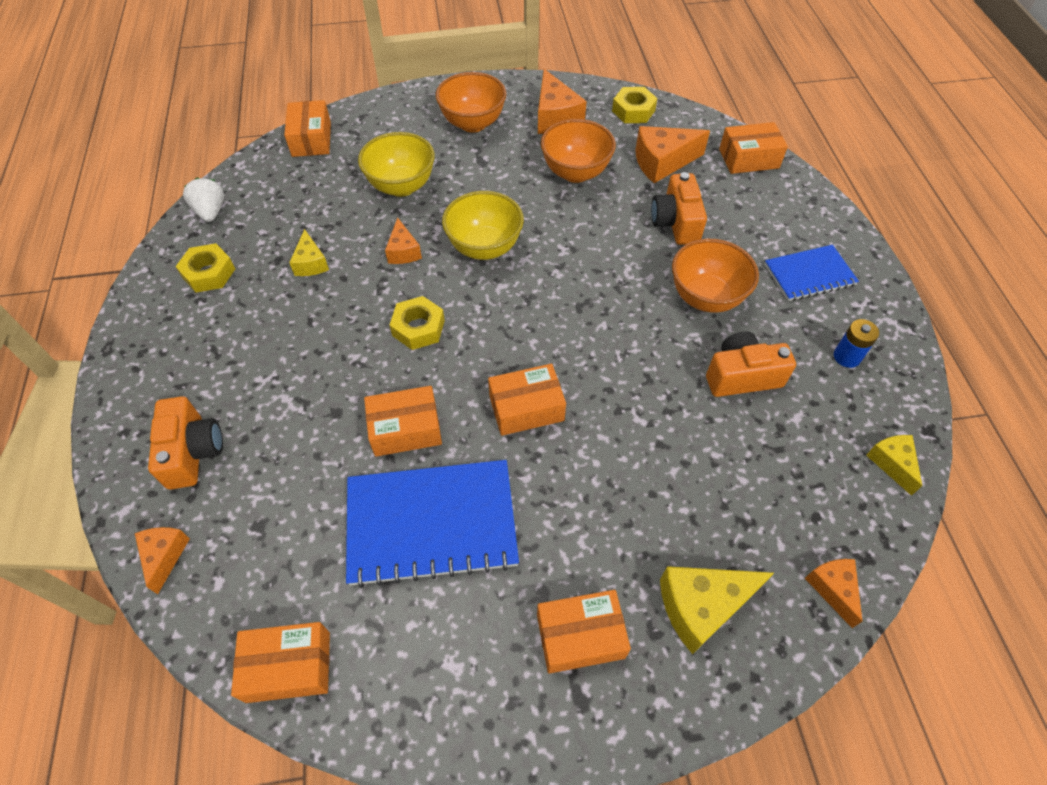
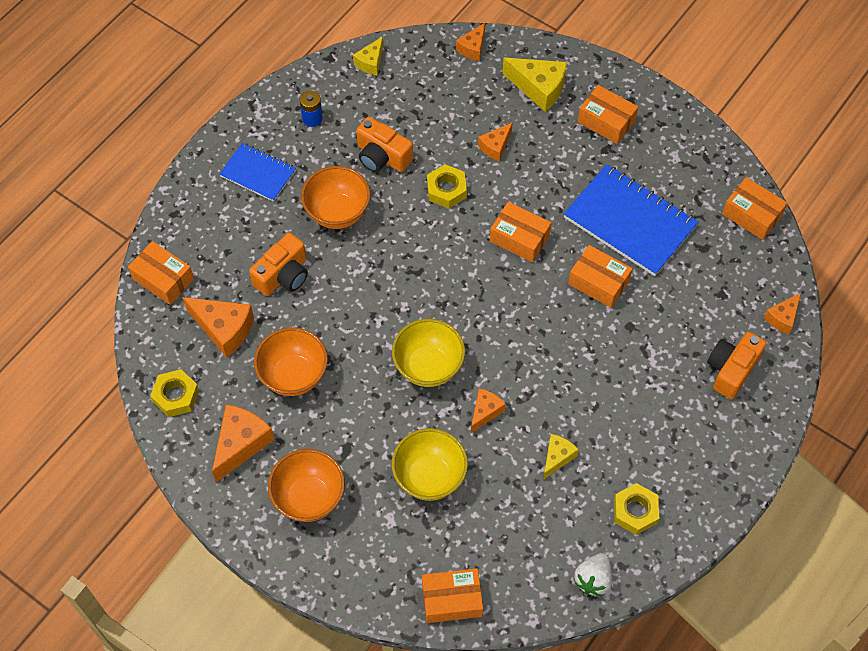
camera: 135 degrees left, 5 degrees up
(311, 139) = (452, 600): orange box -> orange box turned 45 degrees clockwise
(418, 328) = (531, 342): yellow nut -> yellow nut (446, 190)
(658, 484) = (495, 146): none -> orange cheese

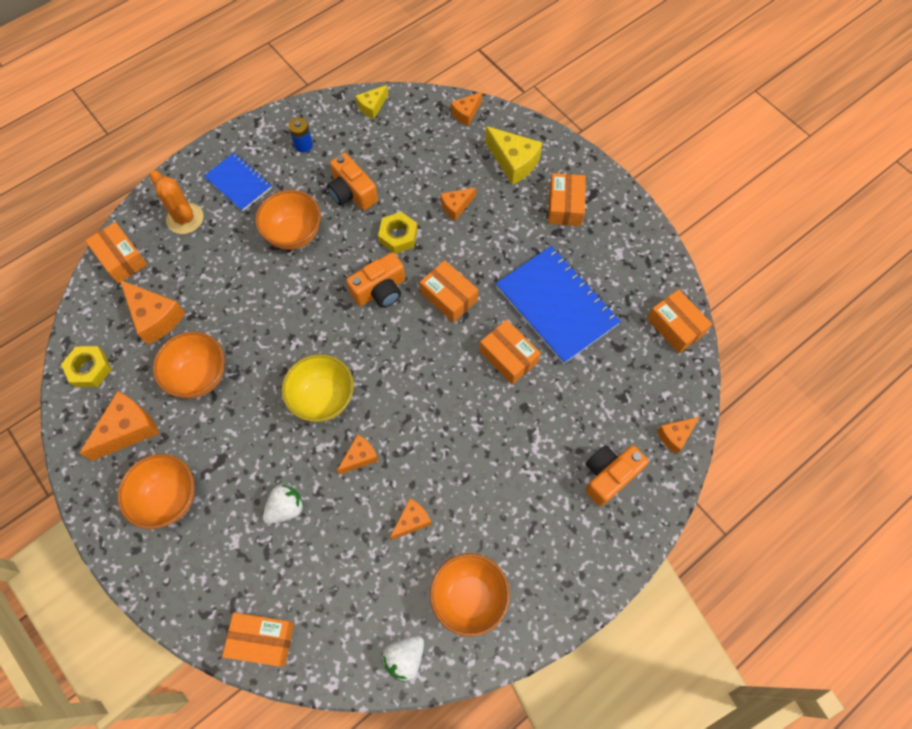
camera: 15 degrees right, 5 degrees up
(215, 223) = (185, 218): none -> orange cactus
(283, 275) = (226, 280): orange camera -> orange camera (380, 290)
(429, 477) = (286, 508): yellow bowl -> white strawberry
(557, 457) = (412, 521): yellow cheese -> orange cheese
(606, 121) = (565, 206): orange box -> orange box turned 45 degrees clockwise
(635, 511) = (469, 597): yellow nut -> orange bowl

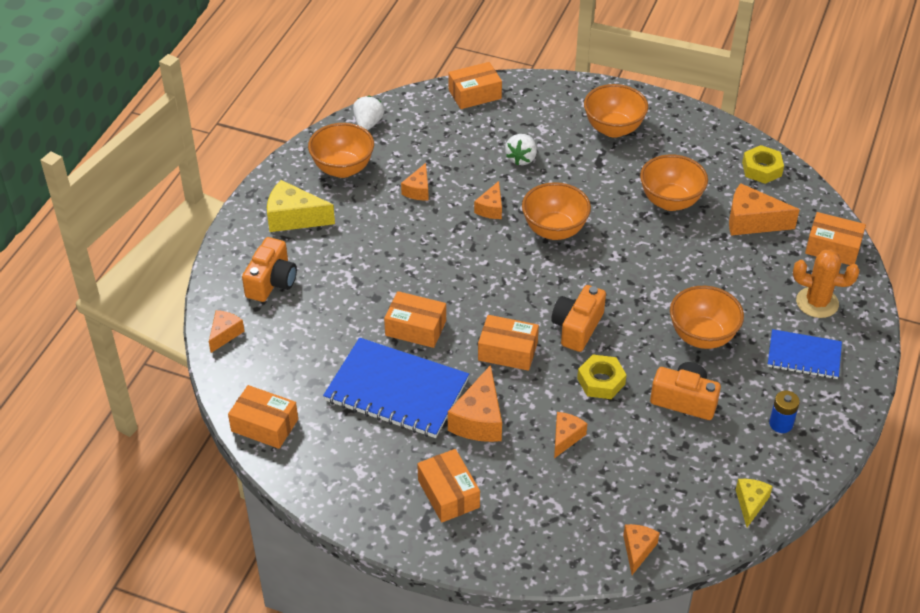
camera: 150 degrees right, 20 degrees down
(128, 430) = (687, 150): orange cheese -> orange cheese (479, 419)
(323, 399) = (554, 230): yellow bowl -> orange bowl
(513, 162) = (539, 516): yellow cheese -> yellow cheese (294, 218)

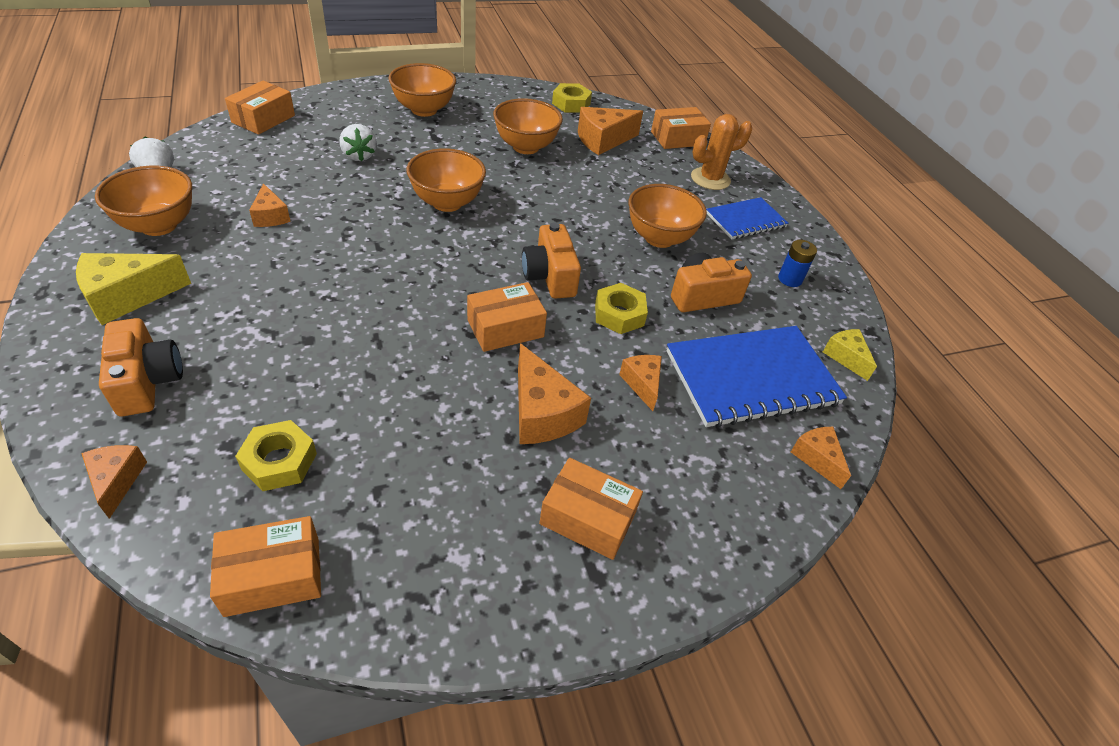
camera: 45 degrees left, 0 degrees up
(308, 367) = (279, 461): none -> yellow nut
(396, 390) = (420, 430): blue notebook -> blue notebook (751, 378)
(415, 328) = (384, 351): orange box -> none
(491, 208) = (366, 206): orange cheese -> none

